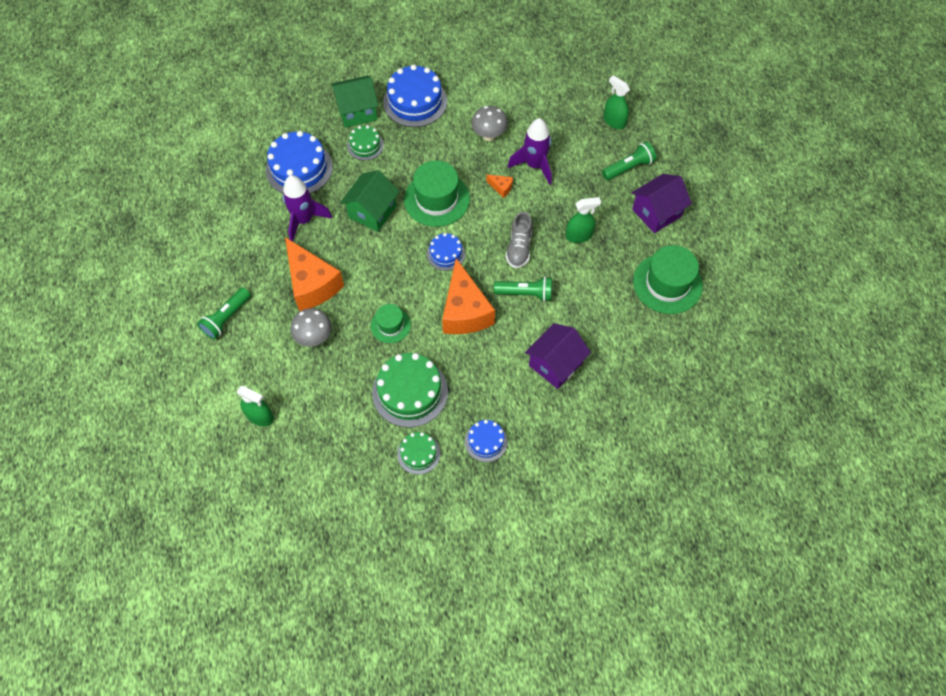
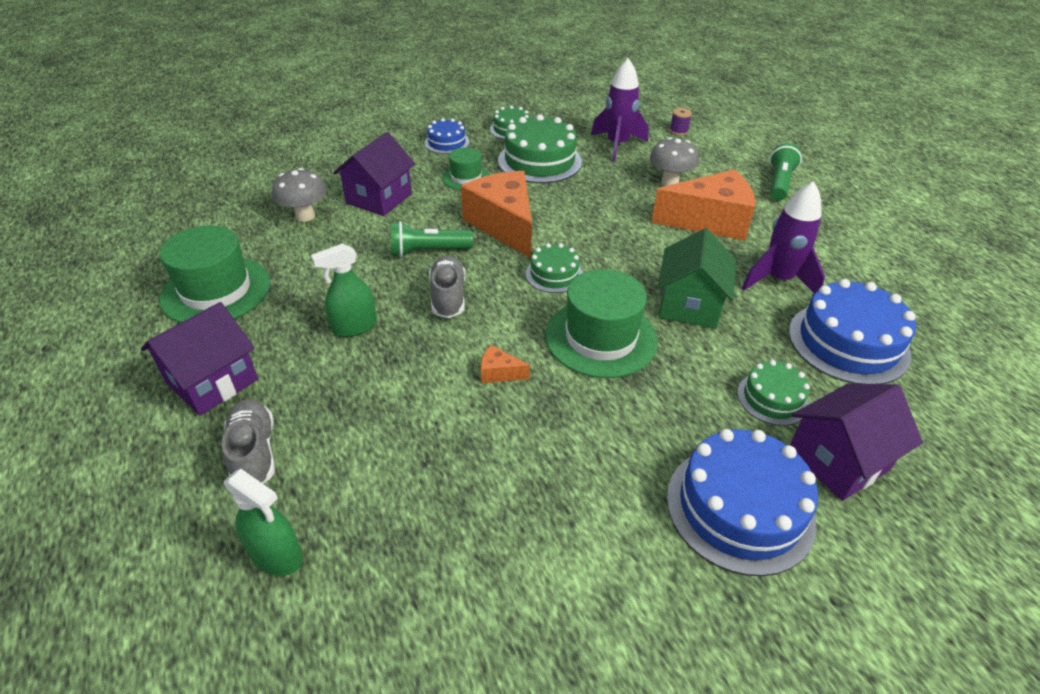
camera: 165 degrees right, 20 degrees down
(260, 416) = (678, 131): green spray bottle -> purple spool
(312, 284) = (709, 221): orange cheese -> orange cheese turned 135 degrees clockwise
(357, 111) = (837, 460): green house -> purple house
(390, 325) = (589, 202): green hat -> green hat (466, 177)
(446, 254) = (554, 274): blue cake -> green cake
(489, 135) = (552, 463): grey mushroom -> grey mushroom (305, 216)
(534, 165) = (446, 421): purple rocket -> purple rocket (617, 145)
(629, 167) = (254, 453): green flashlight -> grey shoe

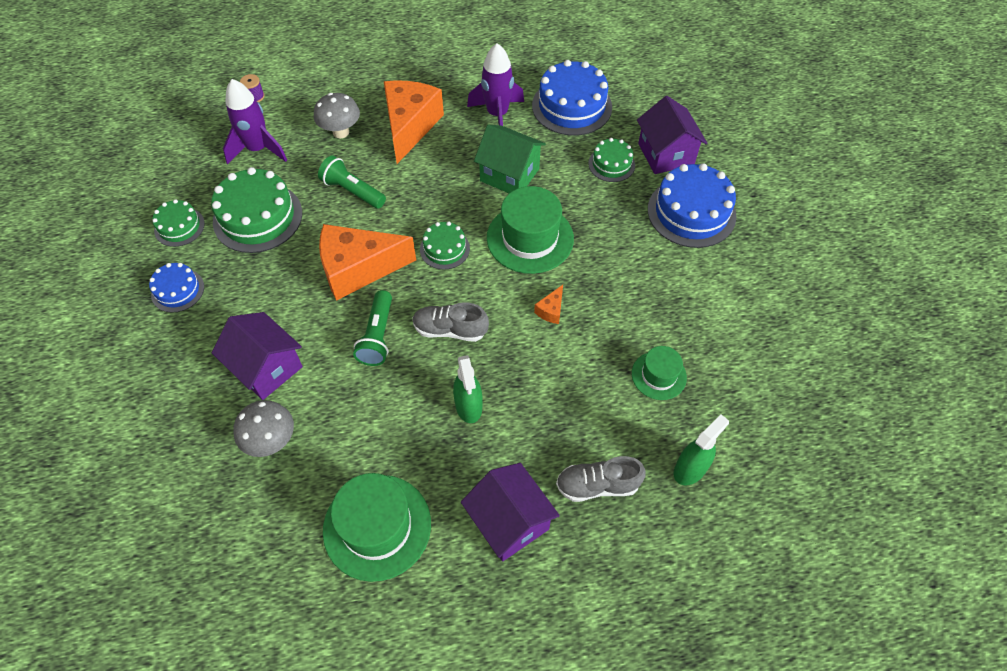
camera: 75 degrees left, 15 degrees up
(466, 177) = (260, 285): green hat -> green hat (659, 375)
(779, 183) = (373, 63): green flashlight -> green flashlight (352, 191)

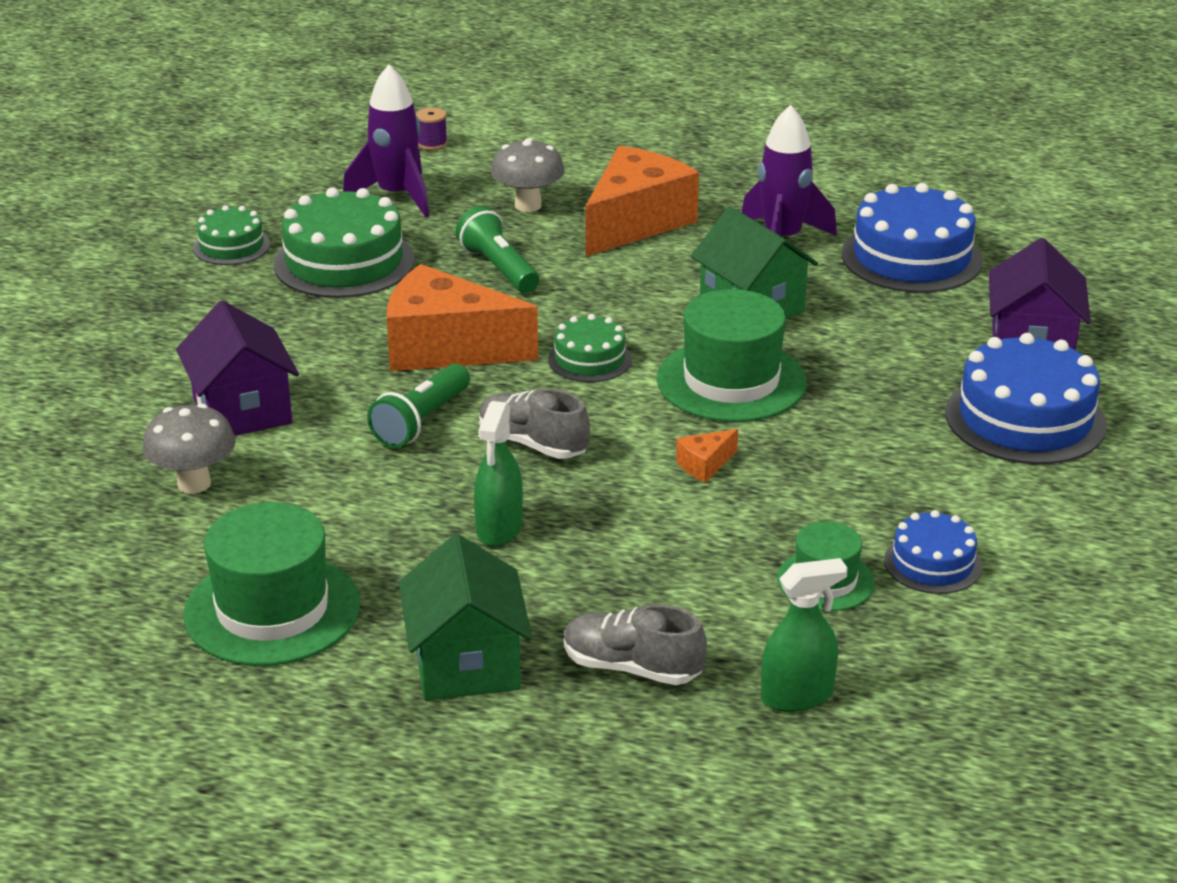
camera: 25 degrees right, 25 degrees down
(177, 290) = (182, 306): blue cake -> blue cake (932, 563)
(509, 522) = (466, 664): purple house -> green house
(611, 164) = (929, 334): green cake -> none

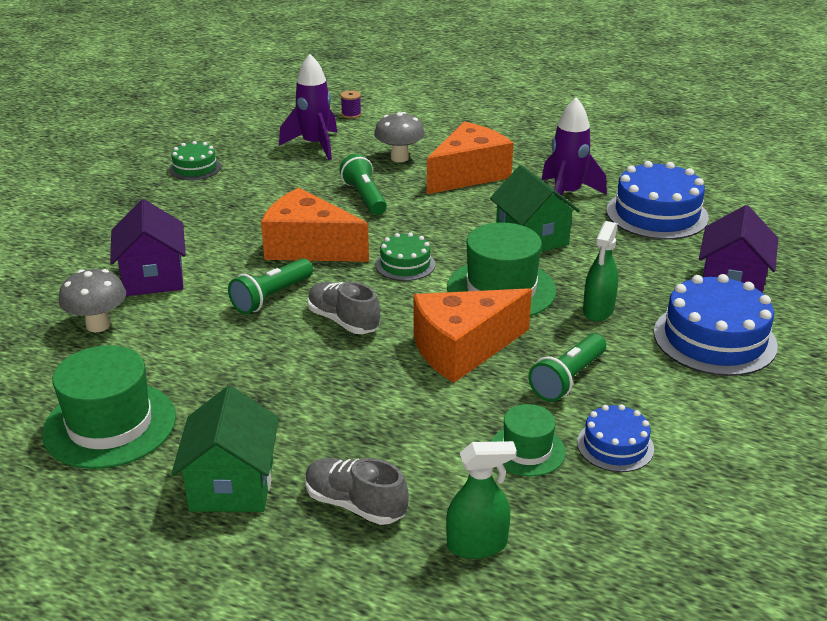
camera: 10 degrees right, 0 degrees up
(344, 262) = (263, 184): green cake -> none
(499, 528) = (296, 381): green spray bottle -> green spray bottle (598, 310)
(704, 465) = (462, 349): orange cheese -> orange cheese, size x2.48
(852, 489) = (567, 379): none -> green flashlight

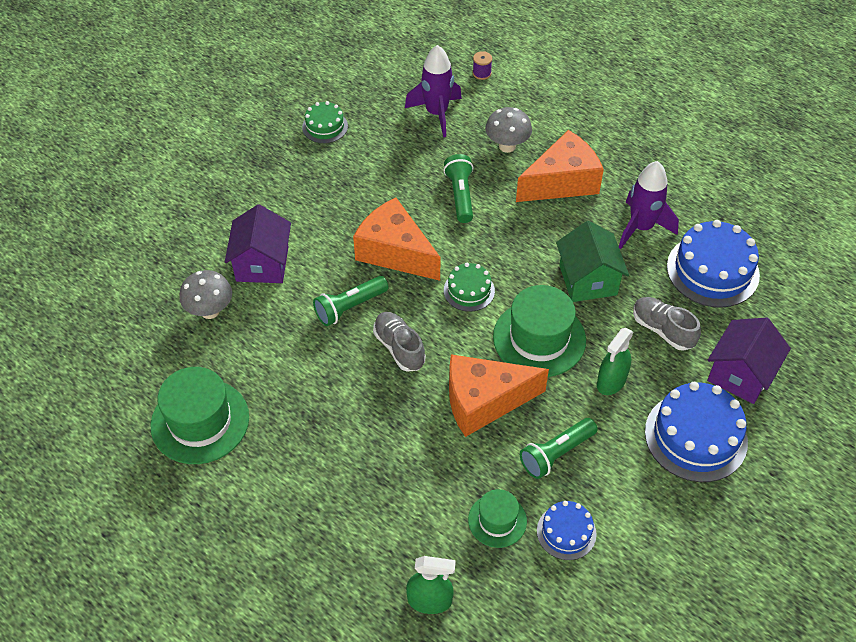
camera: 15 degrees right, 20 degrees up
(232, 485) = (273, 502): green house -> none
(355, 504) = (355, 541): grey shoe -> grey shoe (662, 330)

